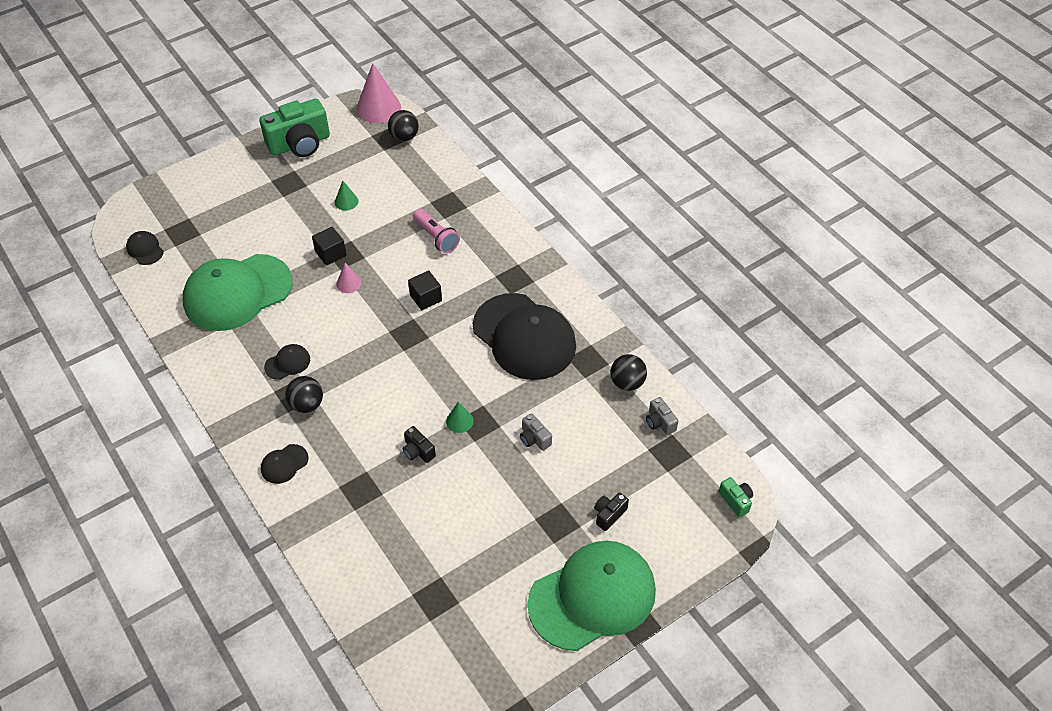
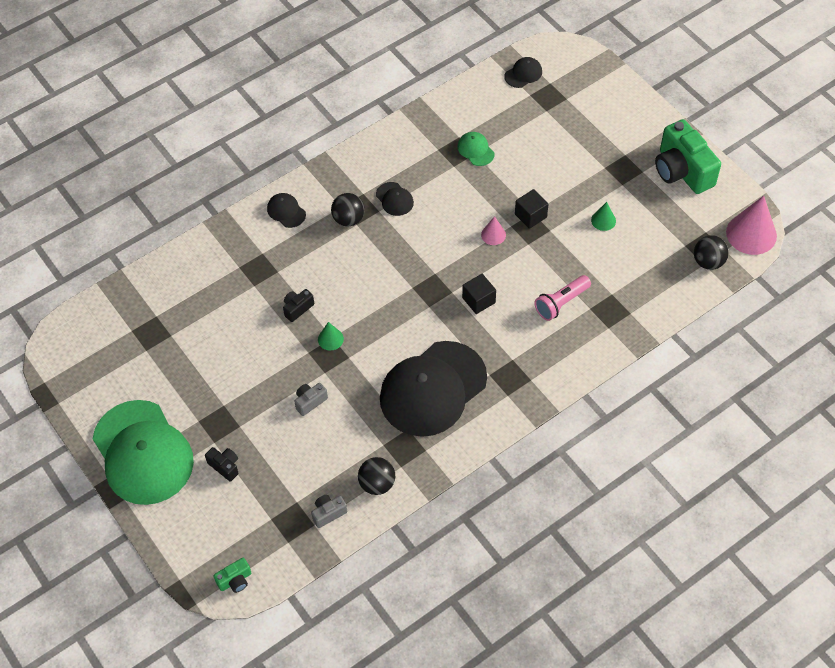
camera: 90 degrees right, 5 degrees up
(237, 292) = (475, 150): green cap -> green cap, size x0.40

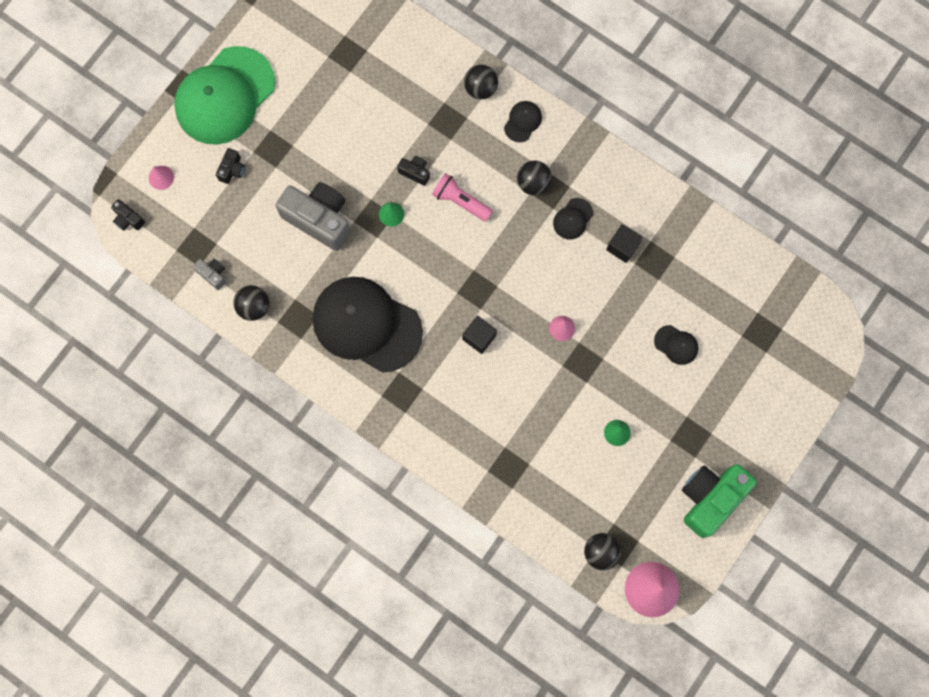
camera: 70 degrees right, 20 degrees up
(203, 536) = (161, 177): none -> pink cone
(235, 580) = (128, 219): green camera -> black camera
(239, 235) = (480, 88): none -> black ball
(310, 402) = (319, 219): grey camera -> grey camera, size x2.23
(475, 150) = (663, 279): green cap -> none
(523, 74) = (784, 297): black cap -> black cap (676, 345)
(530, 216) = (598, 358): black cube -> black cube (622, 247)
(561, 303) = (502, 417): pink flashlight -> pink flashlight (460, 201)

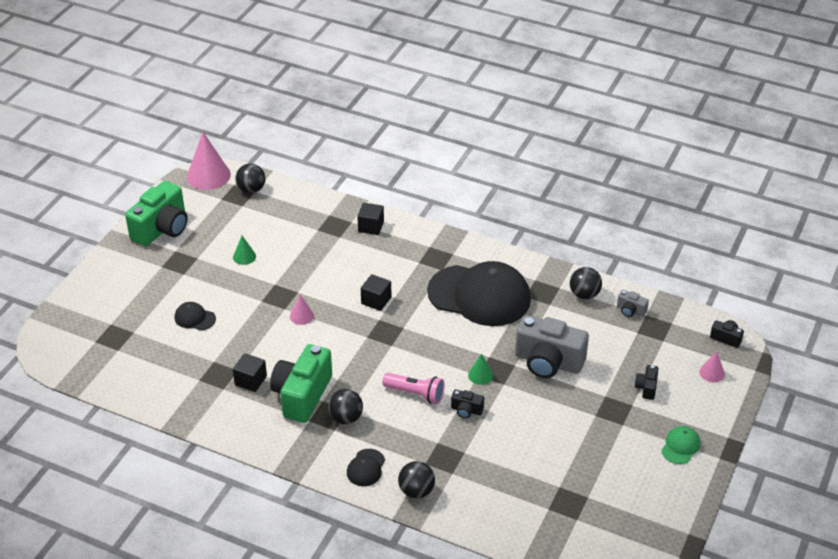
camera: 170 degrees right, 35 degrees down
(225, 96) = (680, 446): green cap -> green cap, size x0.40
(466, 458) = (371, 227): none -> black cube
(573, 219) = (302, 395): black cap -> green camera

